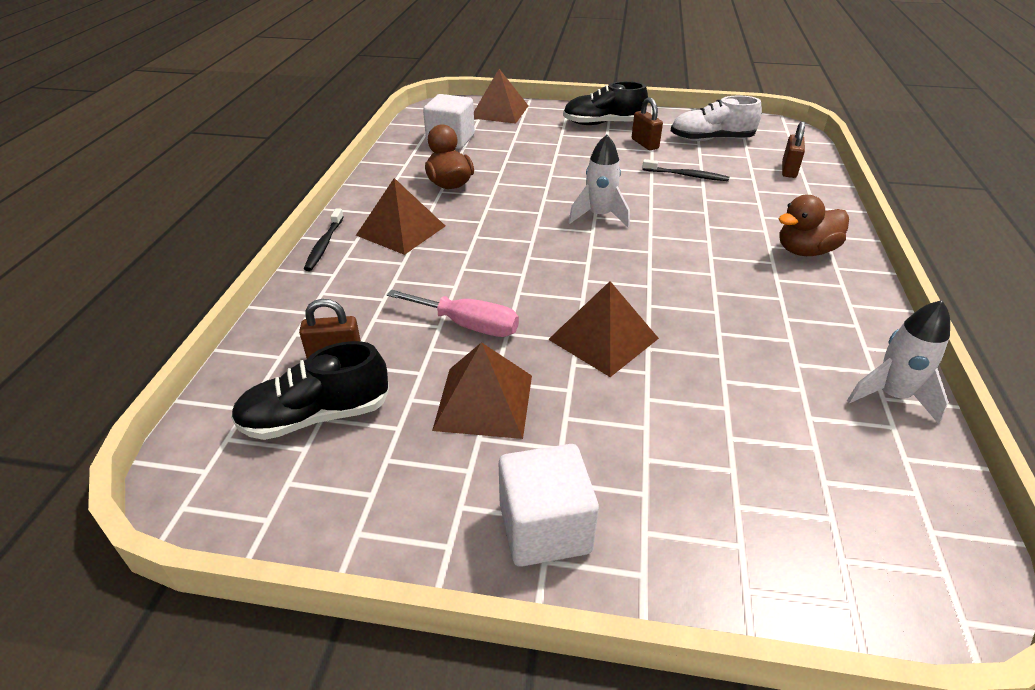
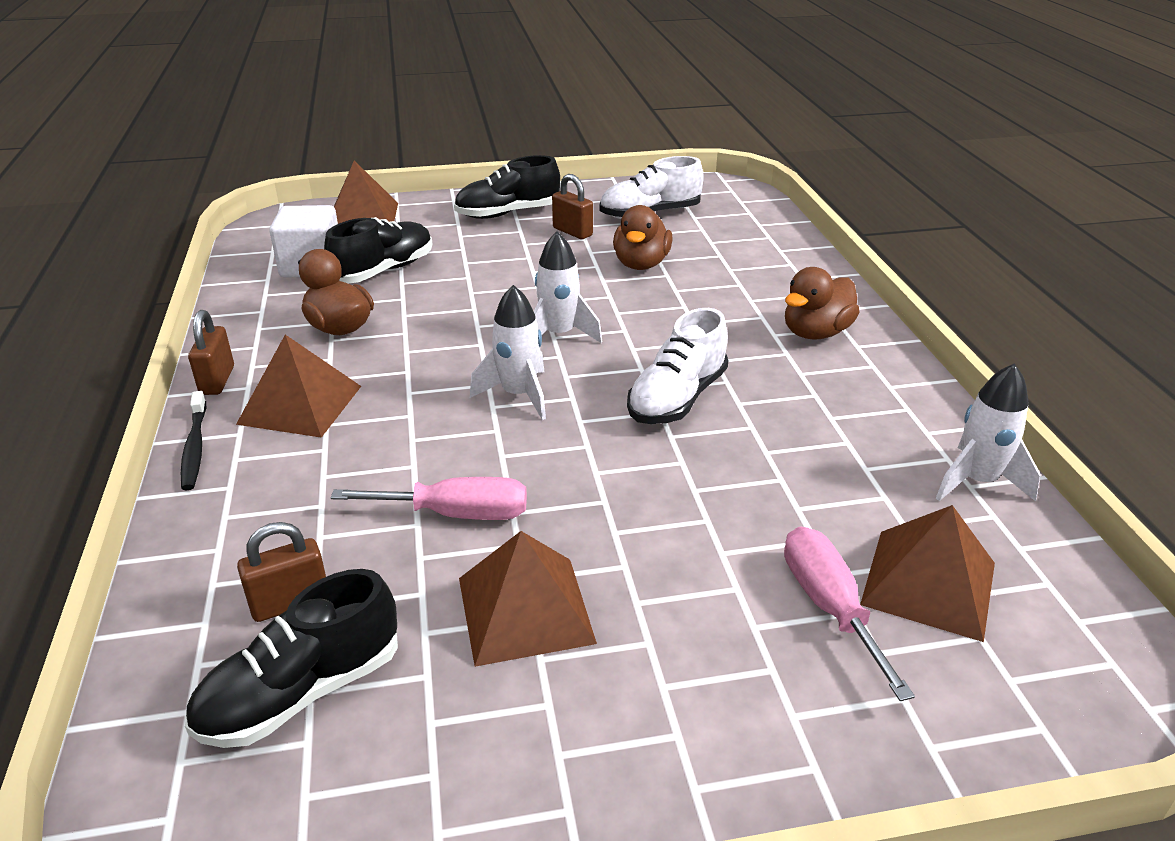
camera: 20 degrees left, 5 degrees down
(497, 150) = (384, 270): none -> black shoe
(545, 528) = (676, 748): white cube -> none
(550, 253) = (518, 395): none -> white rocket
(603, 338) = (636, 491): brown pyramid -> brown pyramid (928, 583)
(667, 279) = (677, 398): none -> white shoe
(686, 175) = (641, 264): black toothbrush -> brown duck
(713, 460) = (829, 607): none -> pink screwdriver
(789, 170) = (755, 238): brown padlock -> brown padlock (217, 380)

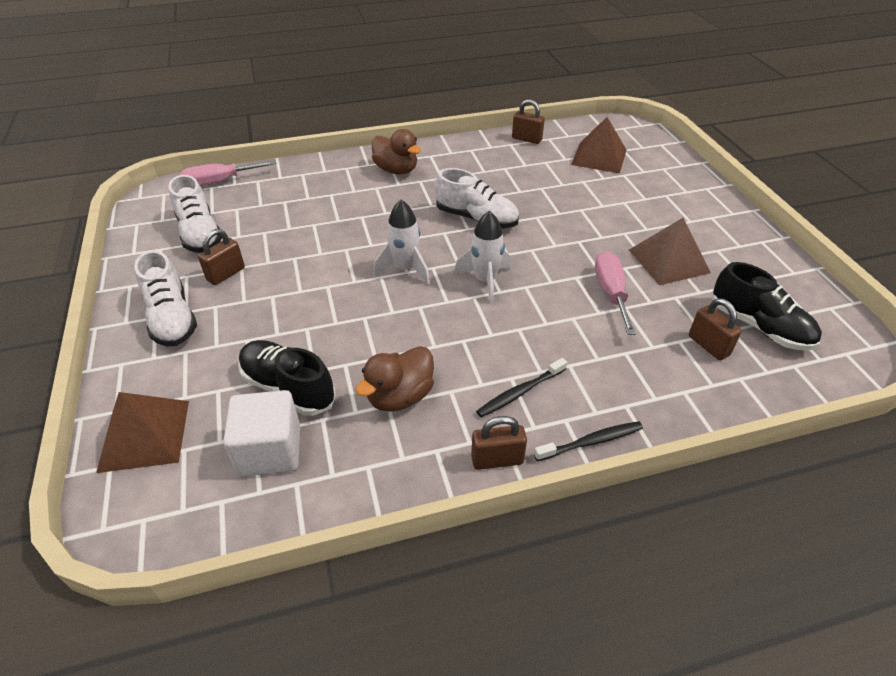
camera: 95 degrees left, 10 degrees up
(300, 404) = (520, 392): brown pyramid -> black toothbrush
(508, 213) = (172, 318): black shoe -> white shoe
(641, 264) = (295, 236): brown duck -> none
(829, 607) = (624, 180): pink screwdriver -> pink screwdriver (219, 182)
(977, 481) = (526, 139): white rocket -> brown padlock

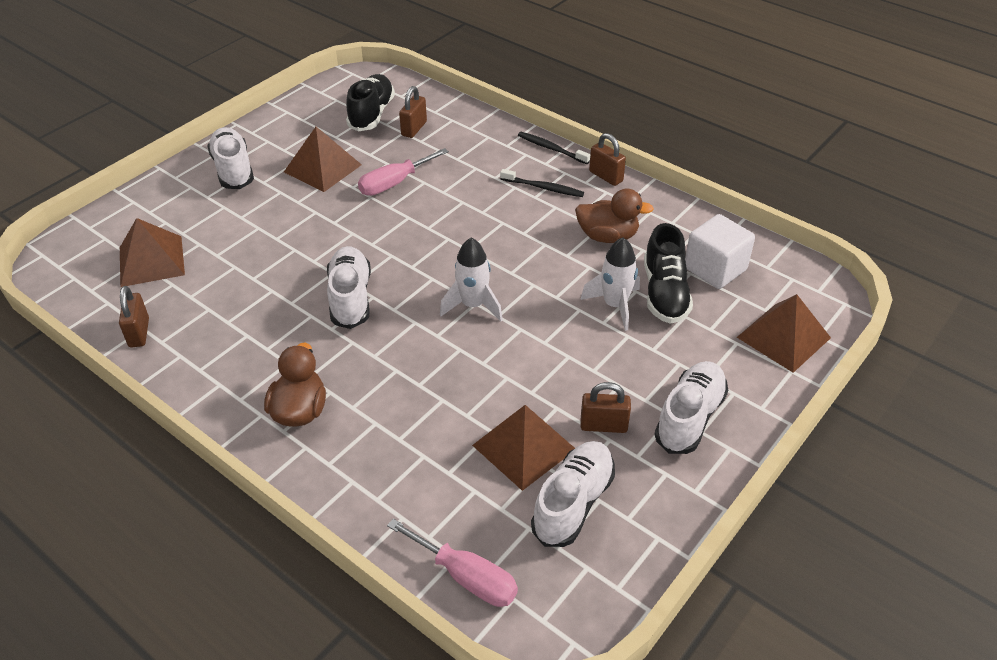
camera: 125 degrees left, 0 degrees up
(260, 234) = (524, 447): none -> brown pyramid
(485, 281) = (442, 251): white rocket -> white rocket (615, 305)
(699, 216) = (233, 169): none -> white shoe

